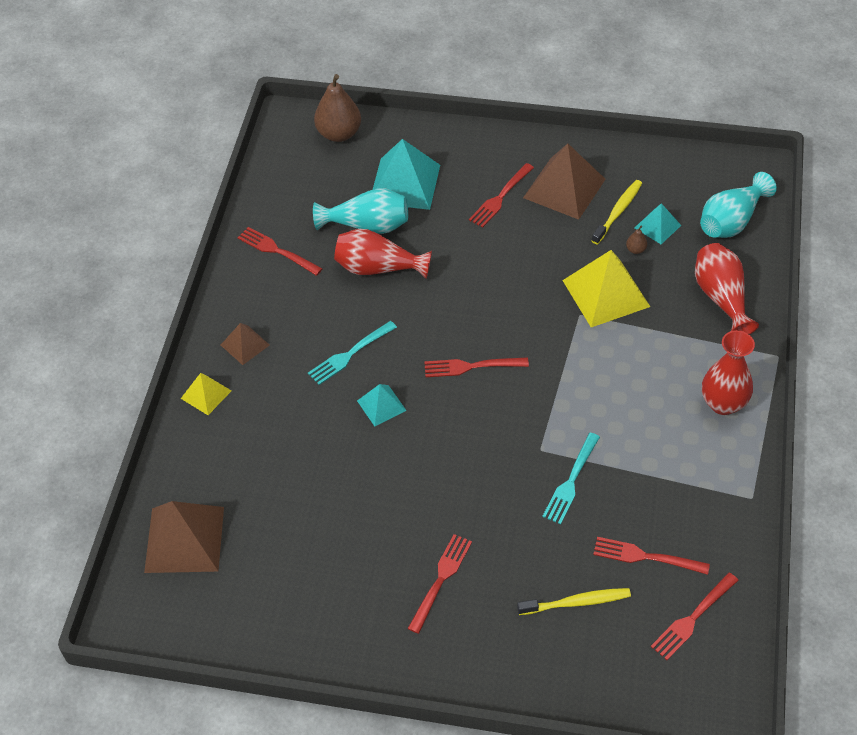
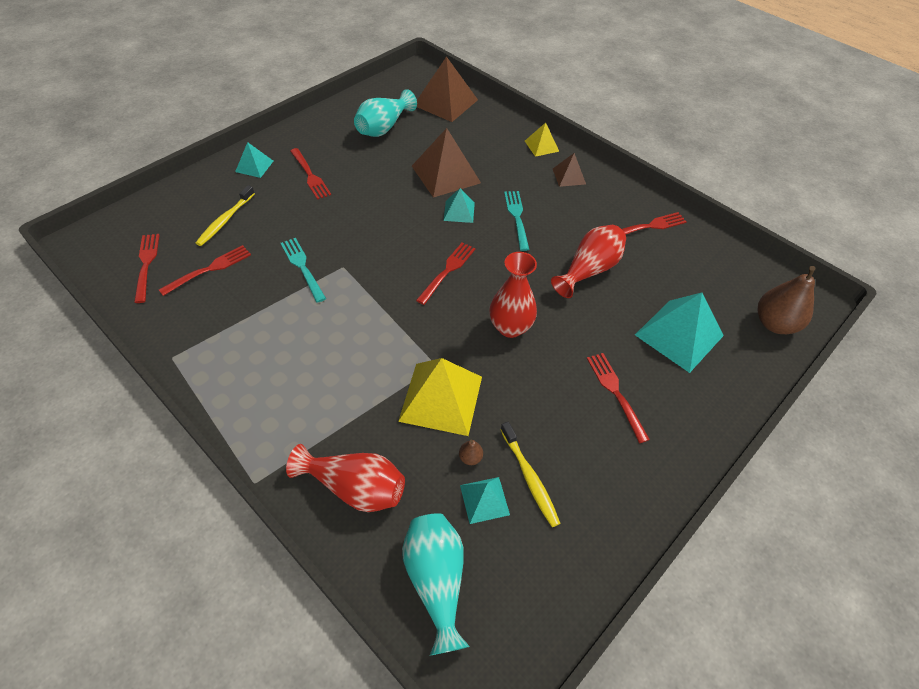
camera: 120 degrees right, 0 degrees up
(368, 225) = (641, 287): turquoise vase -> turquoise vase (383, 127)
(474, 651) = (254, 166): none -> turquoise pyramid
(564, 188) = (594, 452): brown pyramid -> brown pyramid (446, 174)
(723, 403) = (259, 401): red vase -> red vase (510, 327)

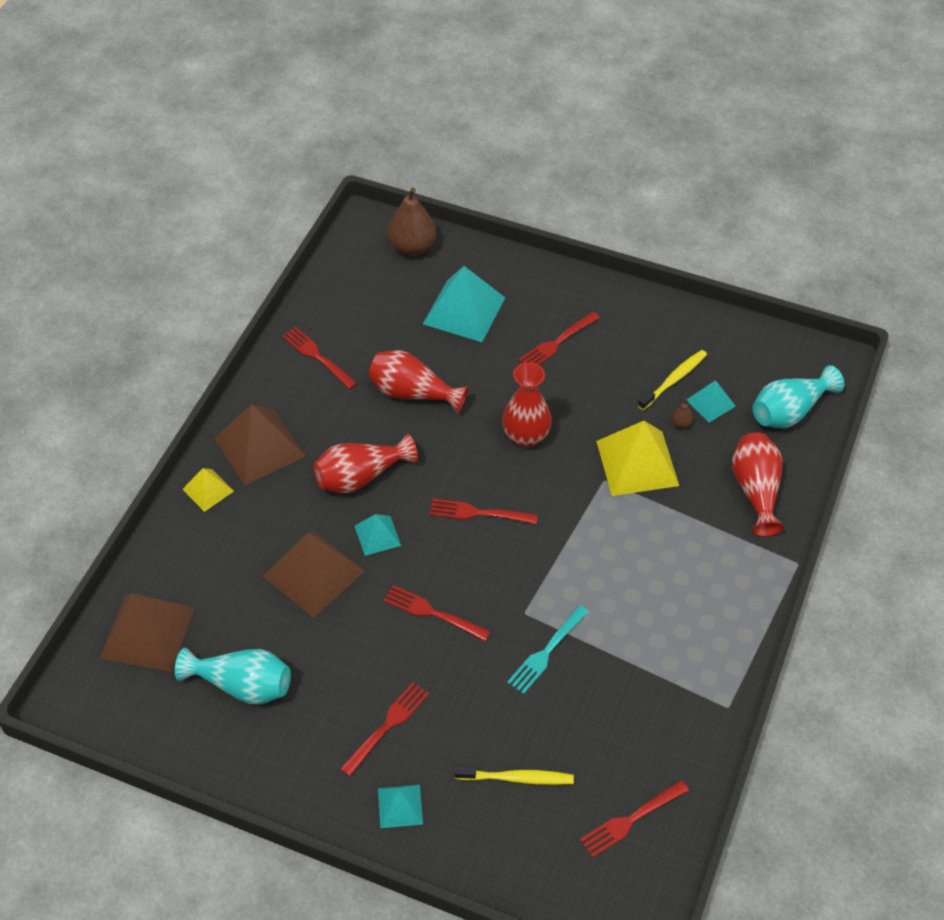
camera: 110 degrees left, 0 degrees up
(209, 269) = (601, 746): red fork -> red fork (432, 613)
(517, 217) = (360, 477): turquoise fork -> red vase
(569, 176) = (260, 447): brown pyramid -> brown pyramid, size x1.88

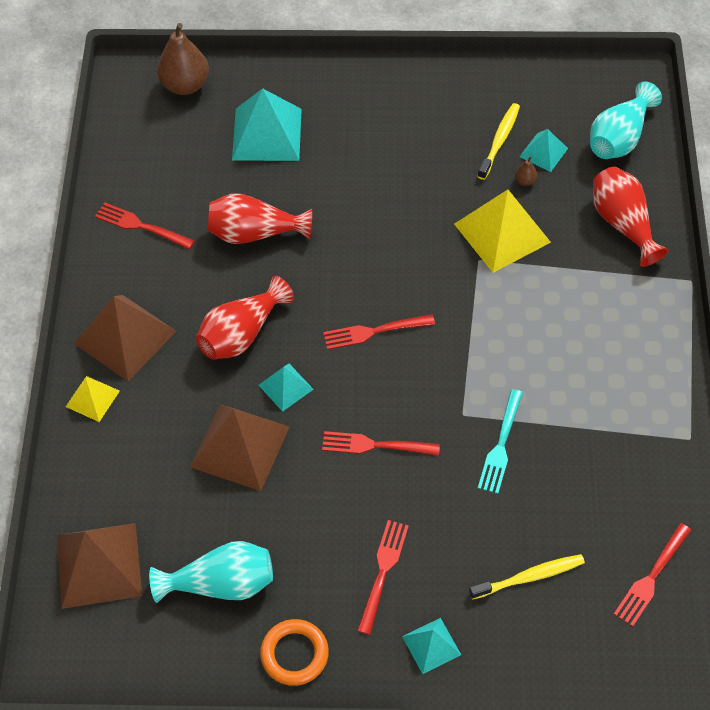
camera: 20 degrees left, 5 degrees up
(276, 769) = (294, 654): none -> orange ring
(526, 436) = (385, 241): red vase -> none
(557, 342) = (372, 138): red fork -> none

